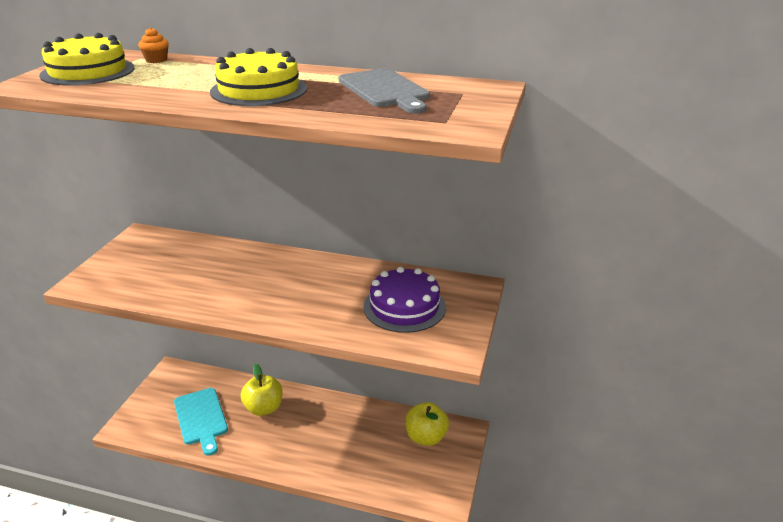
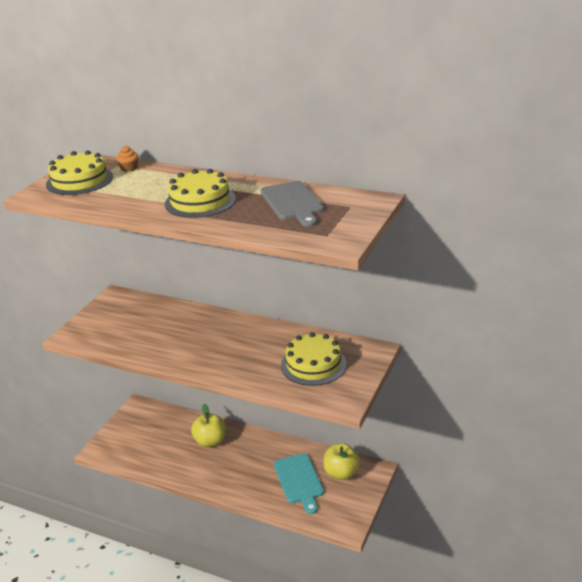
camera: 10 degrees right, 0 degrees up
(201, 418) = (159, 446): turquoise cutting board -> turquoise cutting board (299, 480)
(404, 306) = (313, 364): purple cake -> yellow cake

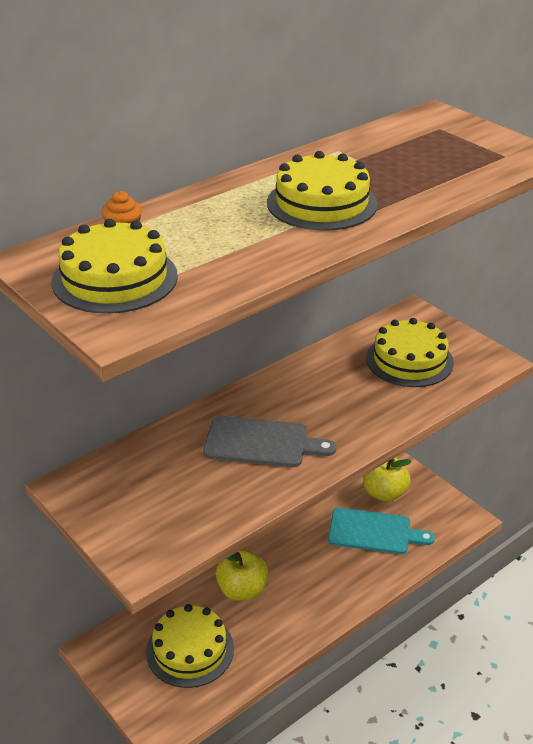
camera: 65 degrees left, 5 degrees up
(155, 439) = (190, 650): none -> yellow cake
(292, 202) = (394, 153): grey cutting board -> grey cutting board (261, 443)

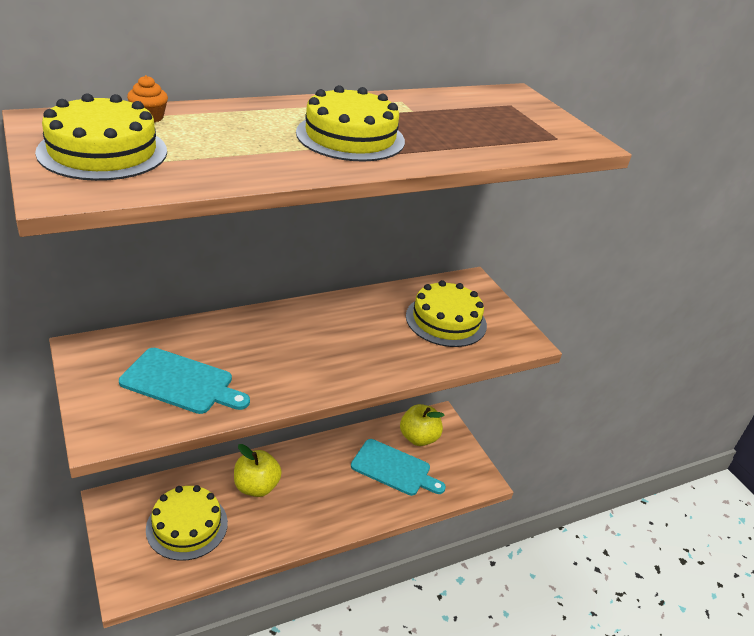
camera: 10 degrees right, 0 degrees up
(188, 492) = (181, 382): none -> turquoise cutting board
(261, 443) = (272, 357): grey cutting board -> none

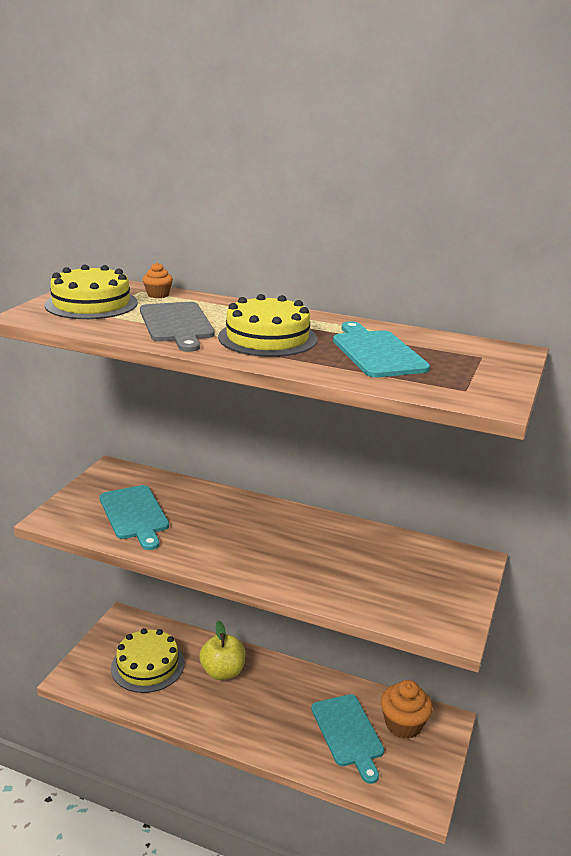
camera: 50 degrees right, 10 degrees down
(246, 148) = (177, 324): none -> grey cutting board
(418, 438) = (403, 724): yellow apple -> orange cupcake
(446, 320) = (396, 576): yellow cake -> none
(449, 123) = (377, 352): none -> turquoise cutting board

